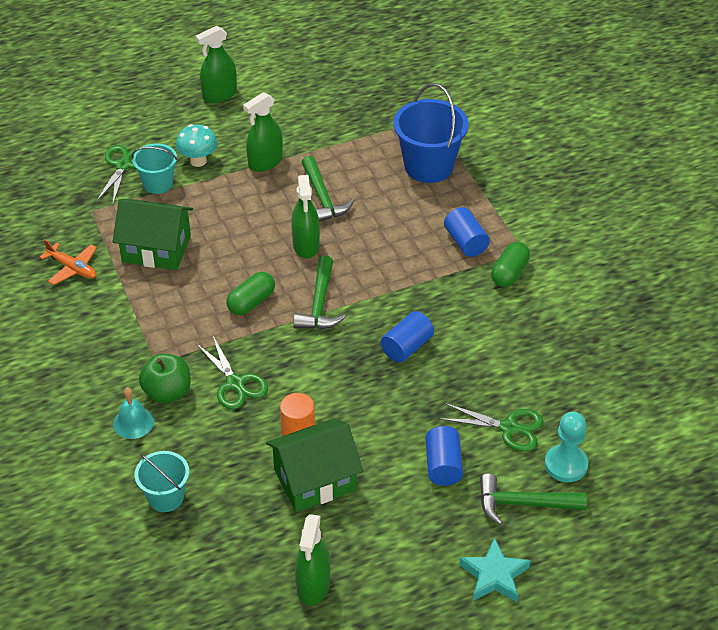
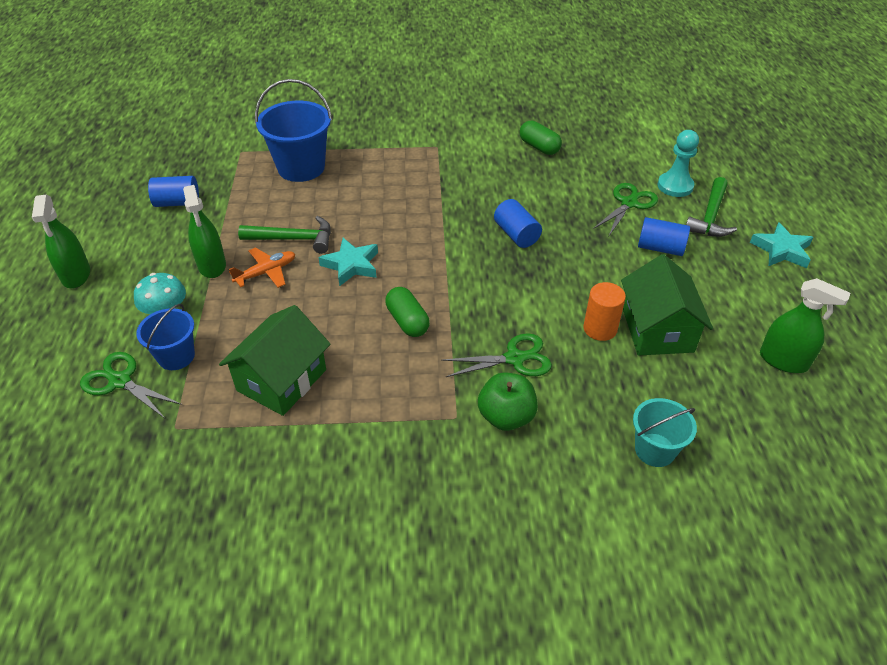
camera: 70 degrees left, 0 degrees up
(72, 268) = (263, 467): orange plane -> orange plane (266, 272)
(133, 422) = (539, 457): turquoise bell -> none
(158, 183) = (176, 356): turquoise bucket -> blue bucket
(306, 245) = (351, 265): green spray bottle -> turquoise star
(319, 304) = (435, 275): green hammer -> none
(465, 242) = (409, 172): blue cylinder -> blue cylinder (177, 202)
(509, 273) = (458, 159): green capsule -> green capsule (539, 147)

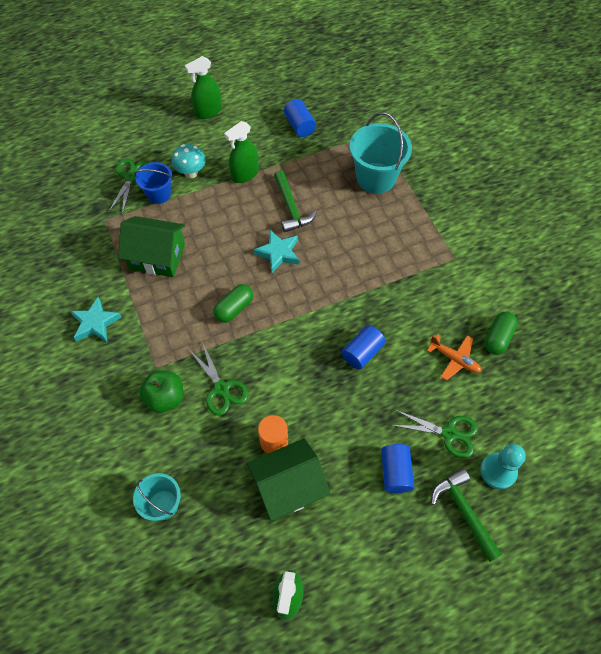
camera: 70 degrees right, 15 degrees up
(266, 272) = (250, 207): orange plane -> orange plane (455, 359)
(301, 167) = (376, 178): blue bucket -> turquoise bucket
(710, 216) = (464, 511): green hammer -> green hammer turned 60 degrees clockwise
(781, 250) = (442, 587): turquoise star -> turquoise star (95, 323)

